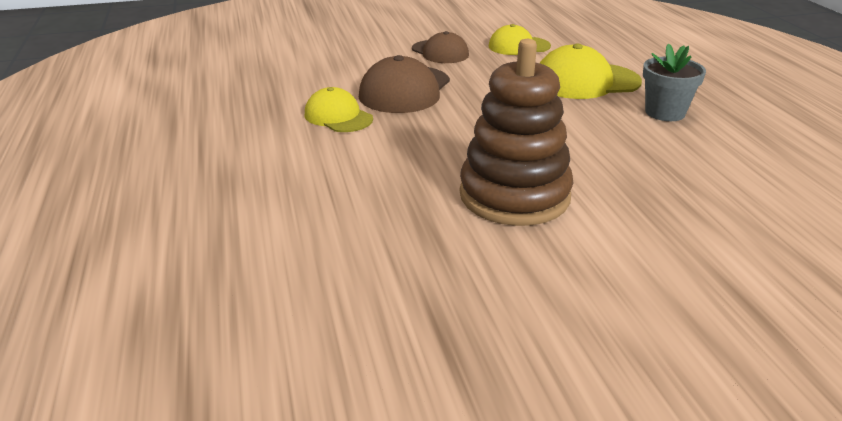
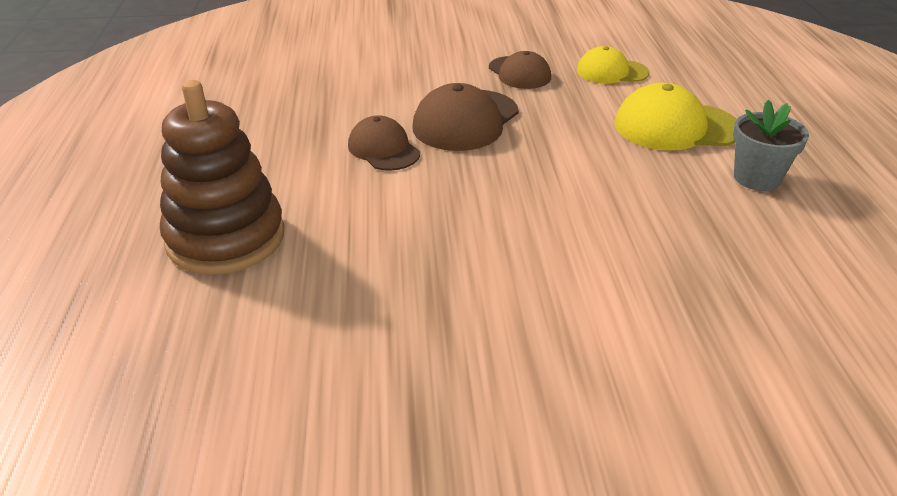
camera: 10 degrees right, 5 degrees up
(338, 116) = (383, 149): yellow cap -> brown cap
(514, 196) = (546, 272): brown stacking toy -> brown stacking toy (226, 238)

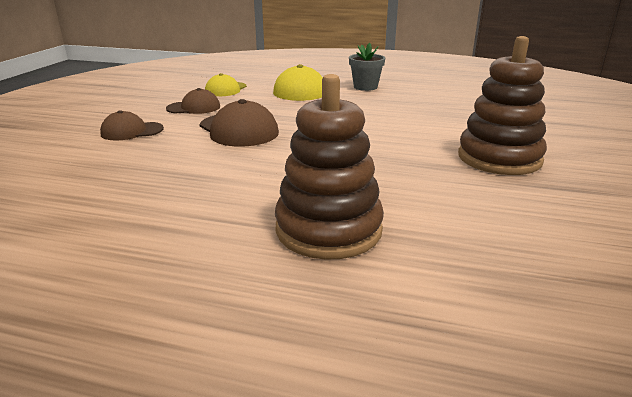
camera: 70 degrees left, 10 degrees down
(383, 149) = (249, 158): brown cap -> brown cap (132, 131)
(504, 362) = (499, 158): none -> brown stacking toy

